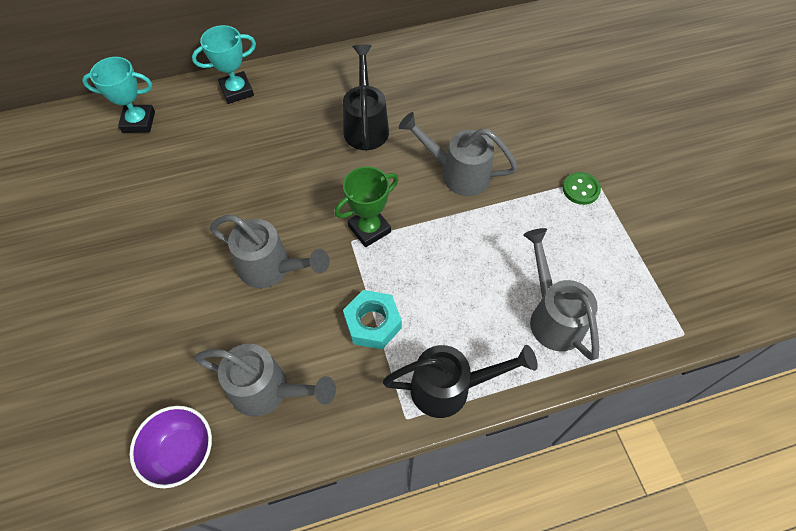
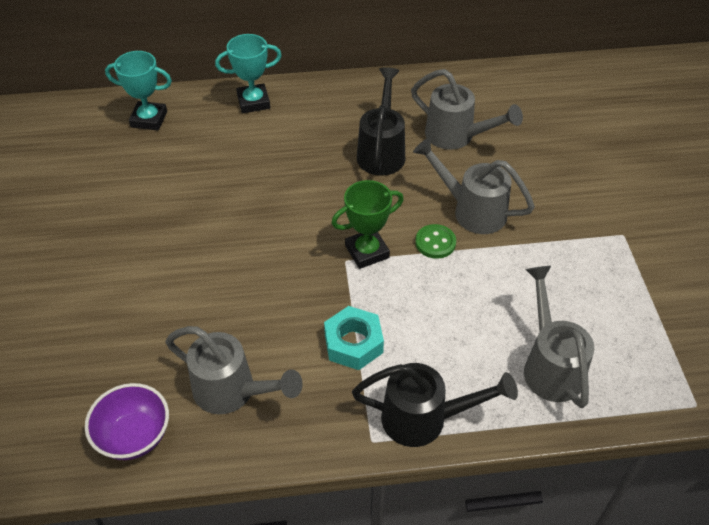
camera: 10 degrees right, 10 degrees down
(272, 269) = (258, 276): grey watering can -> grey watering can (457, 137)
(580, 189) = (605, 243): green button -> green button (435, 242)

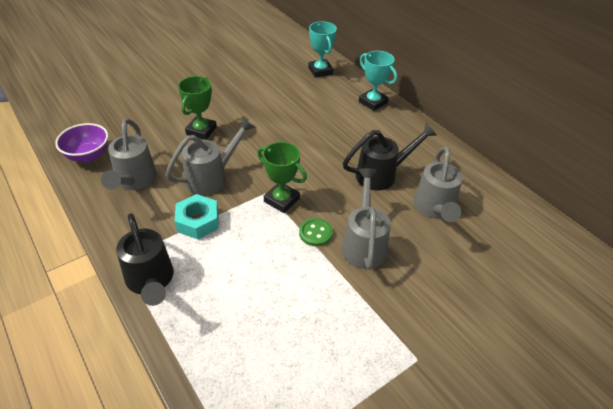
camera: 60 degrees right, 5 degrees down
(179, 286) = (201, 131): none -> green trophy
(550, 364) = (237, 345): grey watering can -> grey watering can (212, 177)

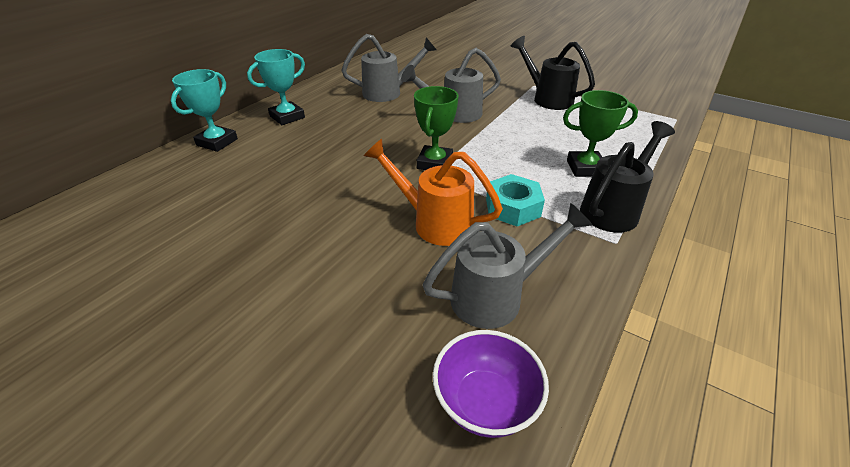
camera: 110 degrees left, 5 degrees down
(201, 131) = (337, 271): green trophy -> green trophy (585, 168)
(212, 177) = (433, 222): grey watering can -> orange watering can
(315, 233) = (463, 136): green button -> none
(320, 71) = (126, 197): turquoise trophy -> turquoise trophy (287, 117)
(382, 174) = (356, 118): black watering can -> black watering can (547, 98)

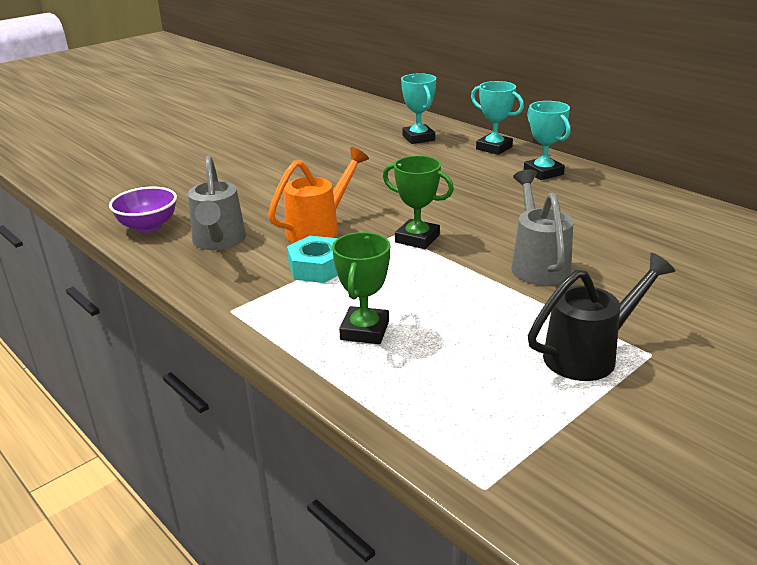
camera: 105 degrees right, 10 degrees down
(164, 192) = (418, 138): none -> turquoise trophy
(389, 93) = (611, 227): grey watering can -> none
(614, 209) = (278, 326): black watering can -> none

